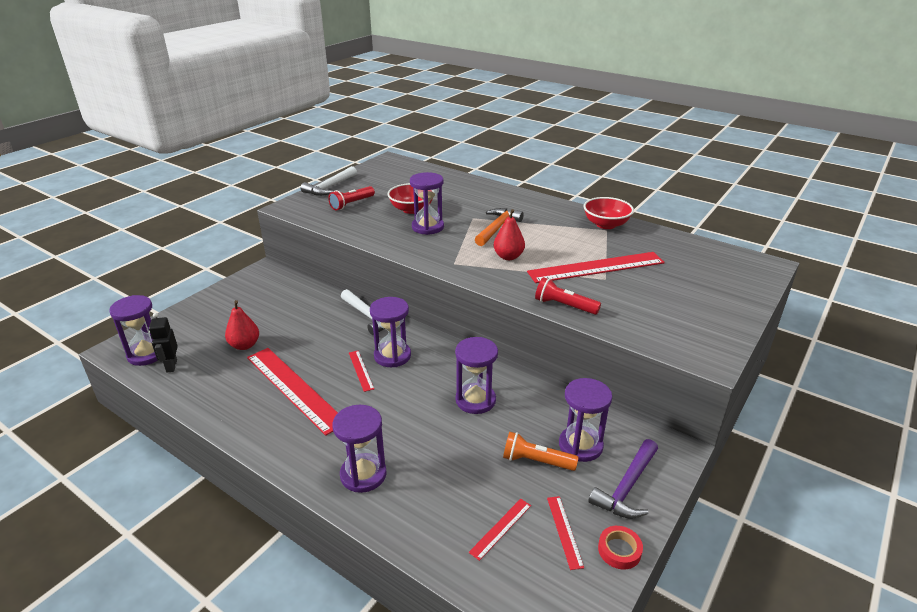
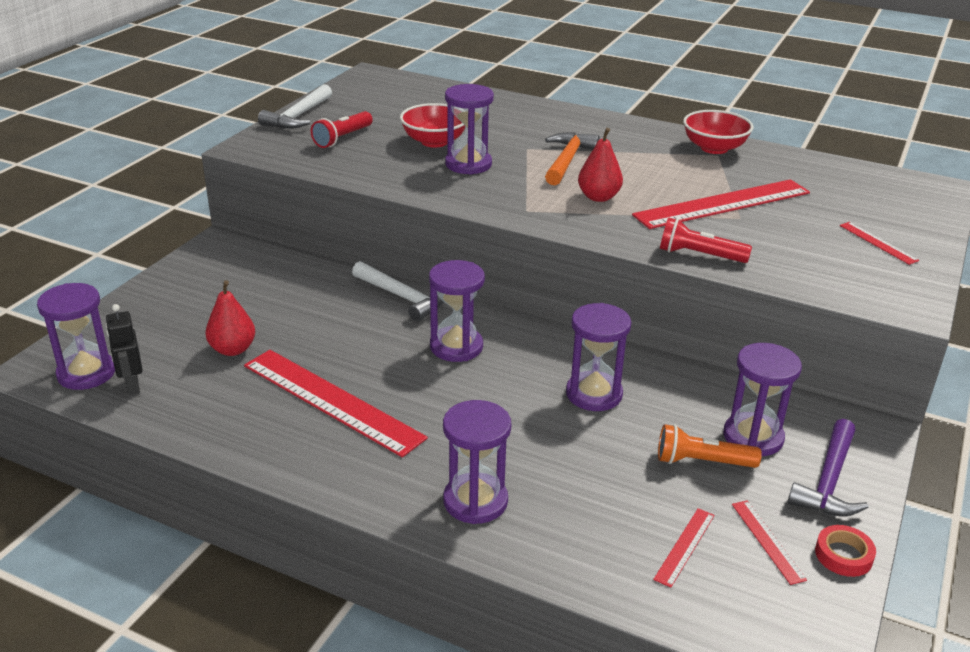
camera: 10 degrees left, 0 degrees up
(360, 370) = (418, 369): red ruler -> red ruler (878, 243)

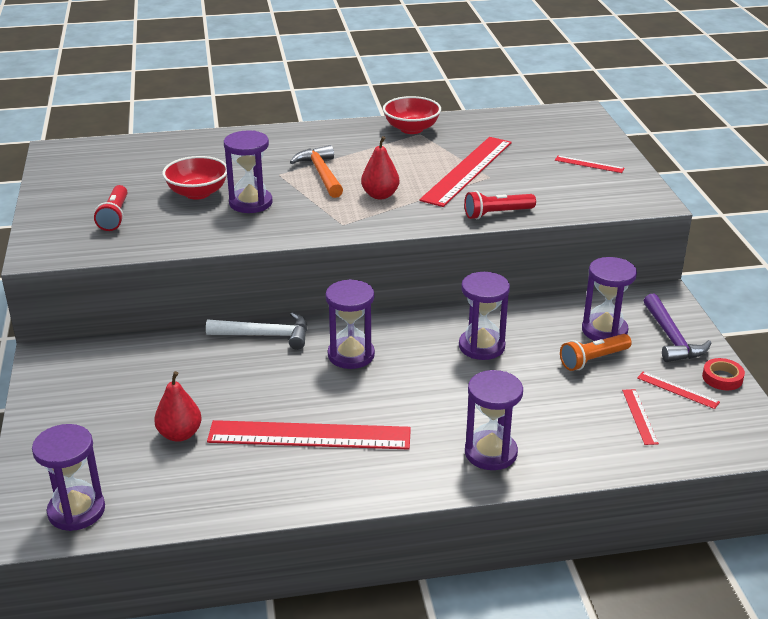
camera: 35 degrees left, 0 degrees up
(132, 386) = (133, 501): black robot -> none
(298, 116) = (45, 210): white hammer -> none

